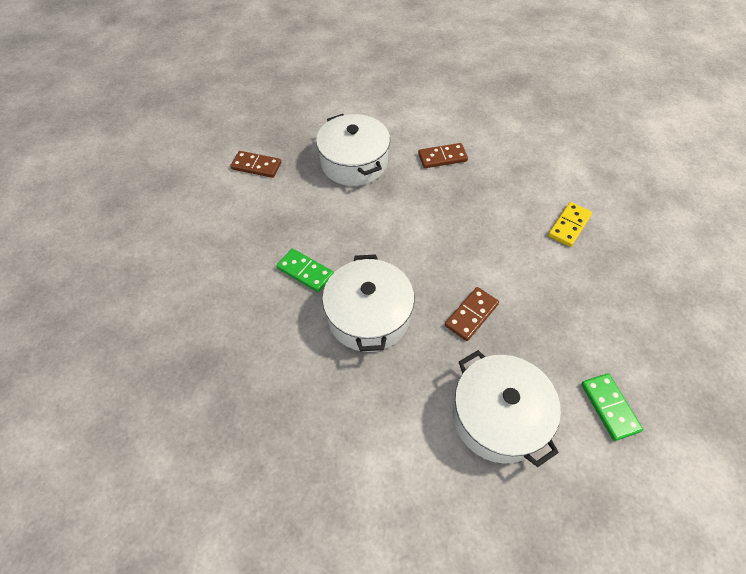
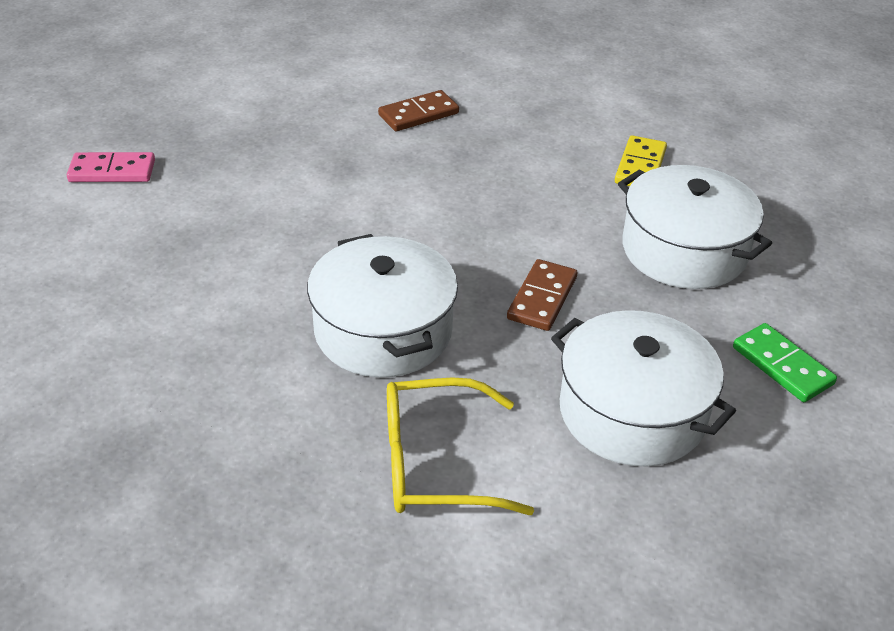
camera: 20 degrees left, 15 degrees down
(256, 166) = (112, 171): brown domino -> pink domino
(305, 272) = (254, 294): green domino -> none
(354, 162) = (279, 141): white pot -> white pot (684, 250)
(367, 421) = (435, 463): none -> yellow glasses

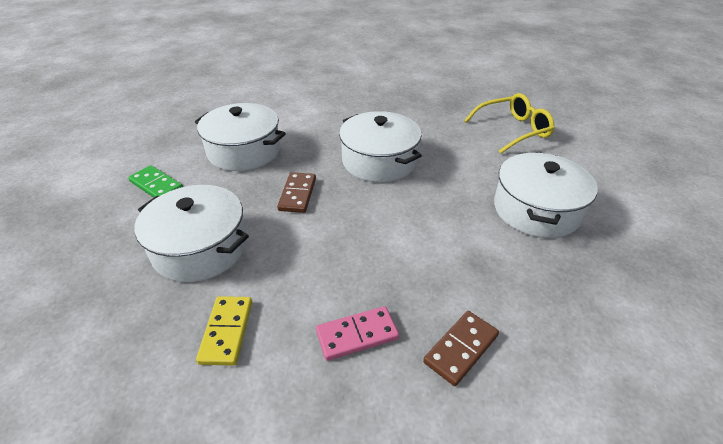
camera: 165 degrees right, 0 degrees up
(112, 171) = (627, 219): pink domino -> pink domino (357, 335)
(212, 204) = (536, 210): none -> white pot
(435, 463) = (329, 120): yellow glasses -> yellow glasses (513, 130)

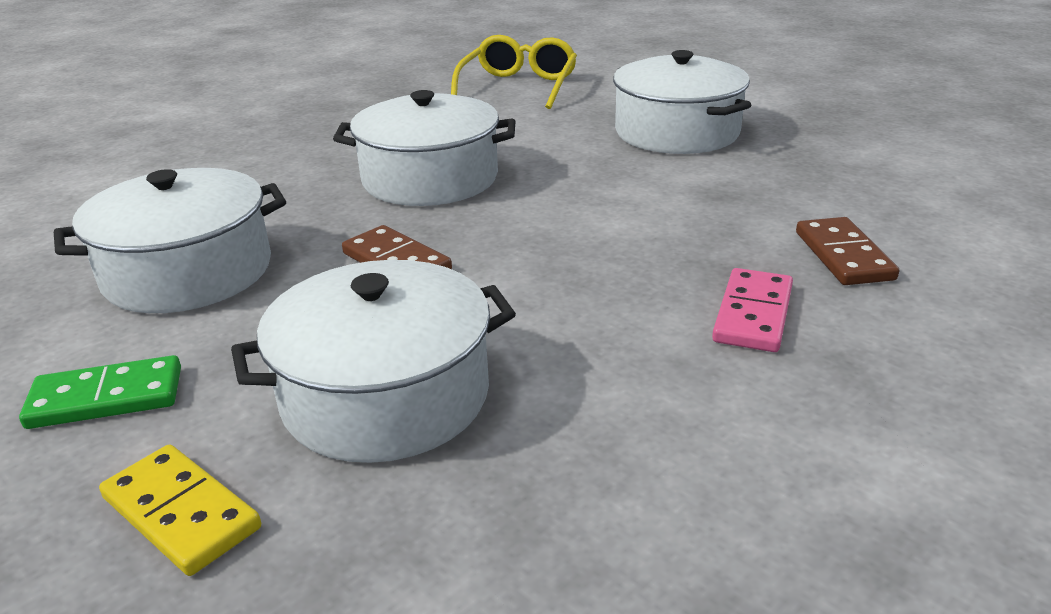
camera: 50 degrees left, 10 degrees down
(227, 331) = (628, 425): yellow domino -> yellow domino (181, 513)

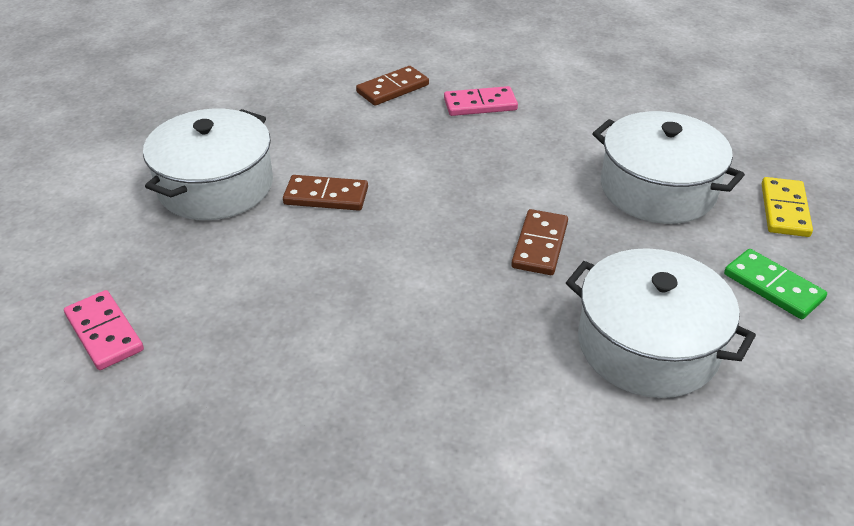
camera: 120 degrees left, 10 degrees up
(430, 179) = (398, 290): white pot -> none
(518, 86) = (104, 332): yellow glasses -> pink domino
(611, 173) = (326, 196): none -> brown domino

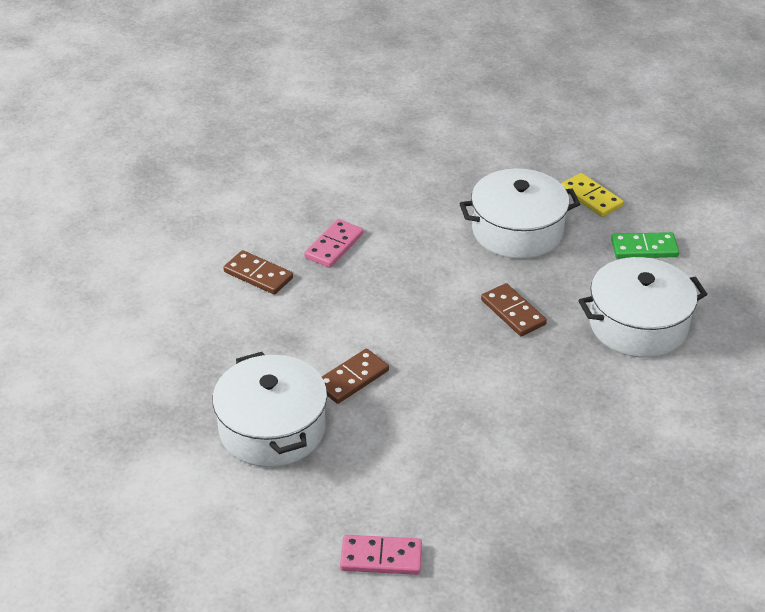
camera: 50 degrees left, 0 degrees up
(393, 89) = (258, 275): brown domino -> brown domino turned 60 degrees counterclockwise

